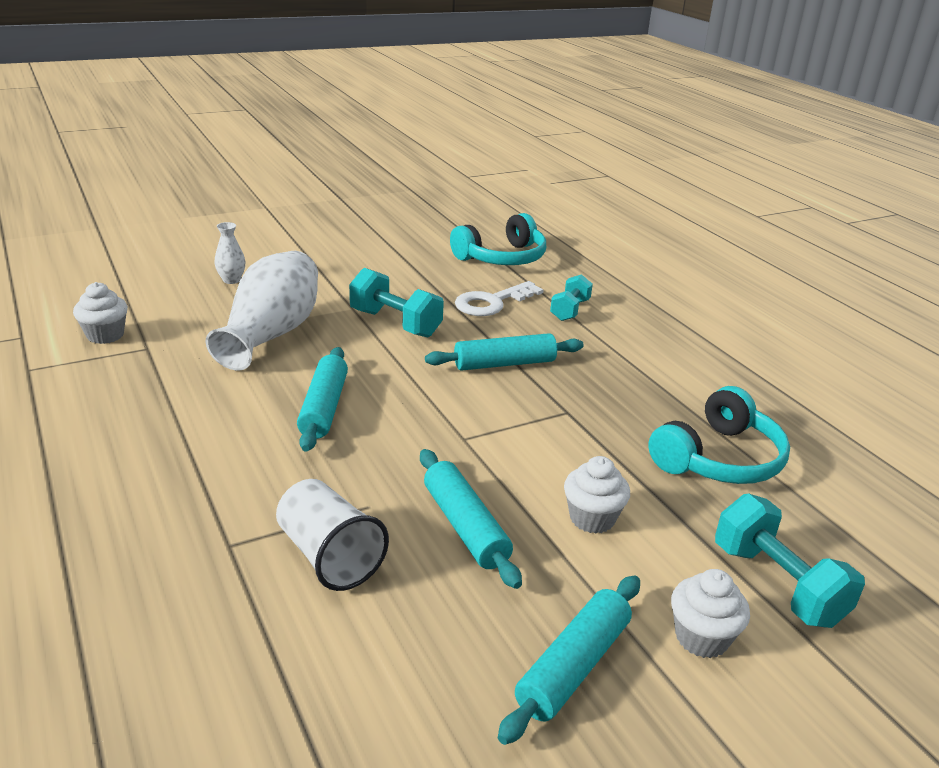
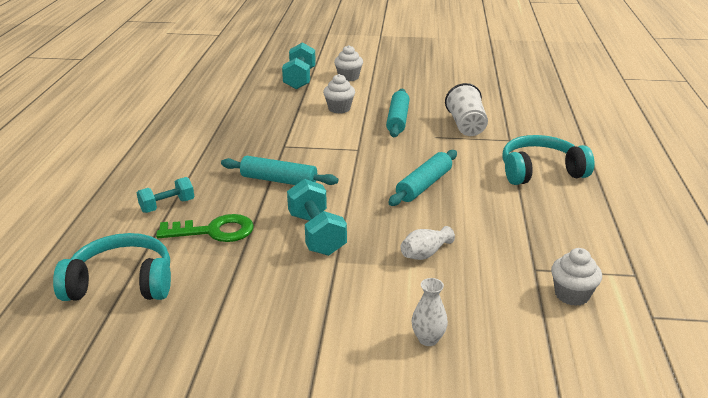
camera: 145 degrees left, 0 degrees up
(271, 334) = (425, 253): white vase -> white vase, size x0.44
(492, 302) = (214, 231): white key -> green key
(573, 666) = (400, 83): turquoise rolling pin -> none
(719, 459) = (246, 110): turquoise headphones -> turquoise headphones (540, 171)

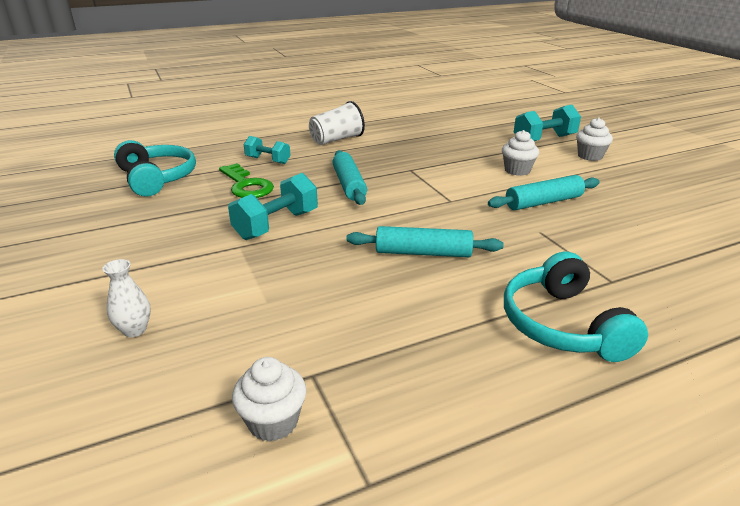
camera: 60 degrees right, 0 degrees up
(425, 253) = (287, 289): white vase -> none
(466, 126) = (597, 243): white cup -> white cup (336, 140)
(540, 171) = (562, 325): turquoise headphones -> turquoise headphones turned 150 degrees counterclockwise

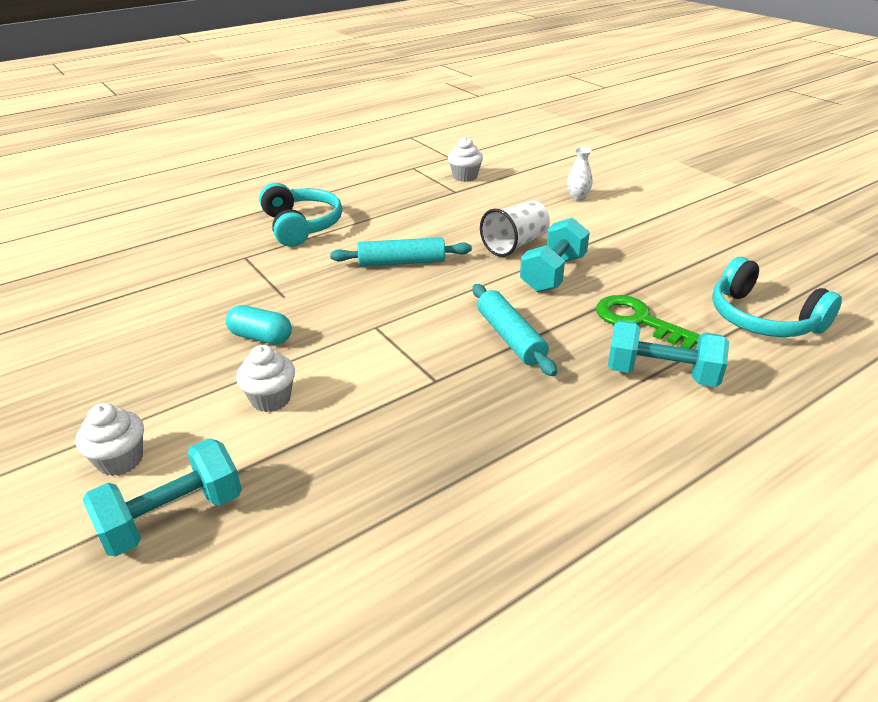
camera: 170 degrees right, 5 degrees up
(268, 160) = (661, 374): turquoise dumbbell -> turquoise dumbbell, size x1.54
(336, 140) = (595, 453): white cup -> white cup (515, 244)
(543, 202) = (261, 337): turquoise rolling pin -> turquoise capsule

